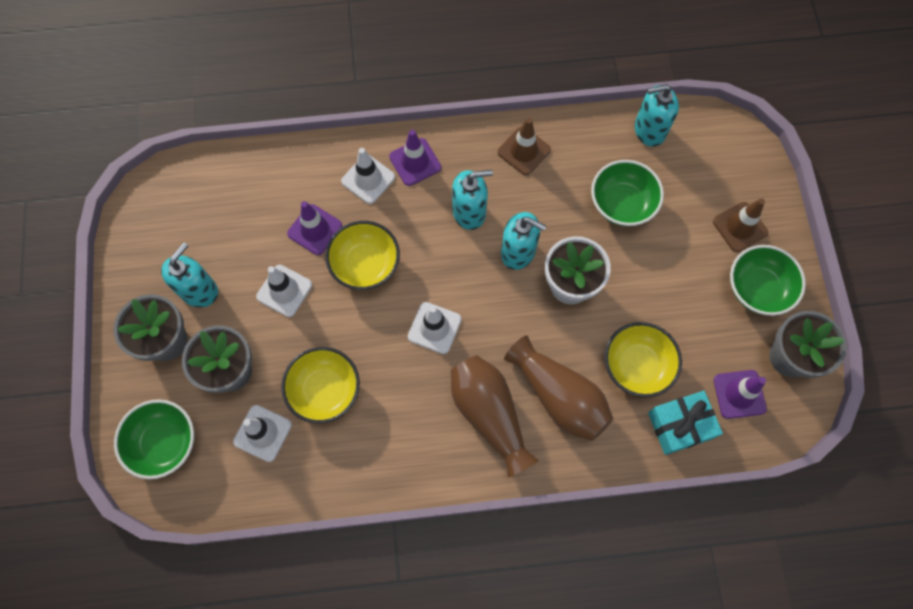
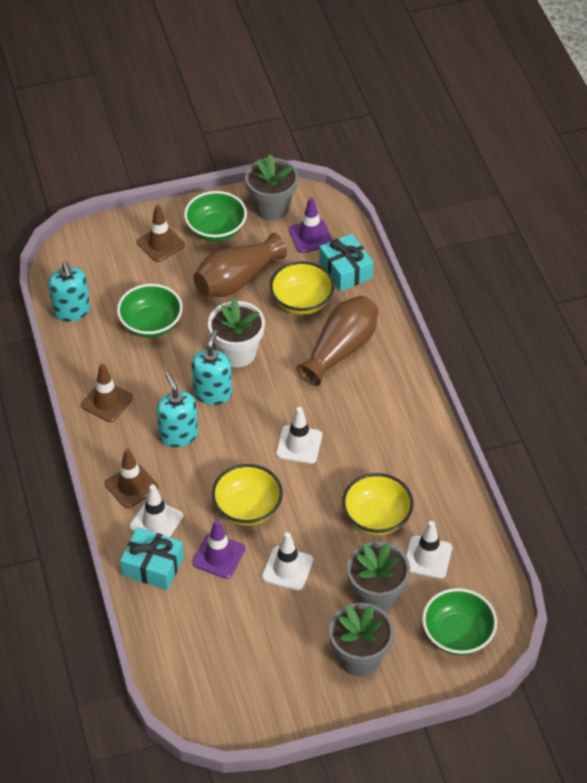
camera: 100 degrees left, 20 degrees down
(199, 291) = (302, 641): turquoise soap dispenser -> none
(318, 170) = (153, 566): none -> turquoise gift
(415, 162) = (131, 486): purple traffic cone -> brown traffic cone
(489, 414) = (368, 394): brown vase -> brown vase (237, 280)

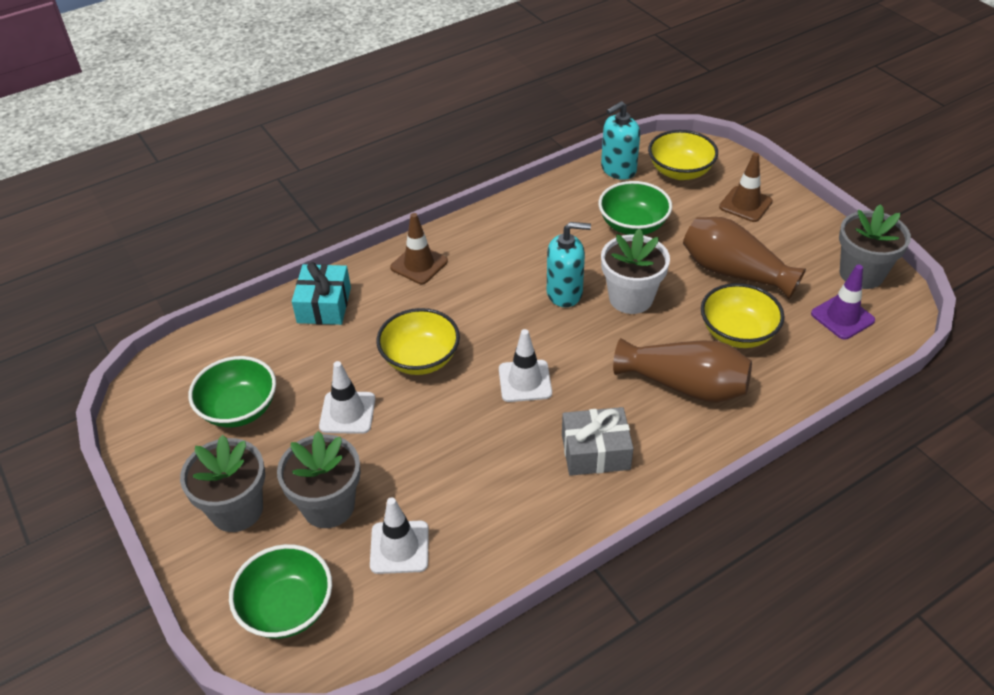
camera: 75 degrees right, 5 degrees down
(107, 401) = (517, 221): brown traffic cone -> none
(156, 521) = (380, 293): white traffic cone -> none
(178, 435) = (497, 281): turquoise soap dispenser -> none
(216, 230) = (795, 239): green bowl -> green bowl (239, 409)
(218, 556) = (349, 351): purple traffic cone -> none
(345, 270) = (811, 361): turquoise gift -> none
(376, 517) = (445, 479): yellow bowl -> yellow bowl (680, 171)
(383, 420) = (595, 452): none -> grey gift

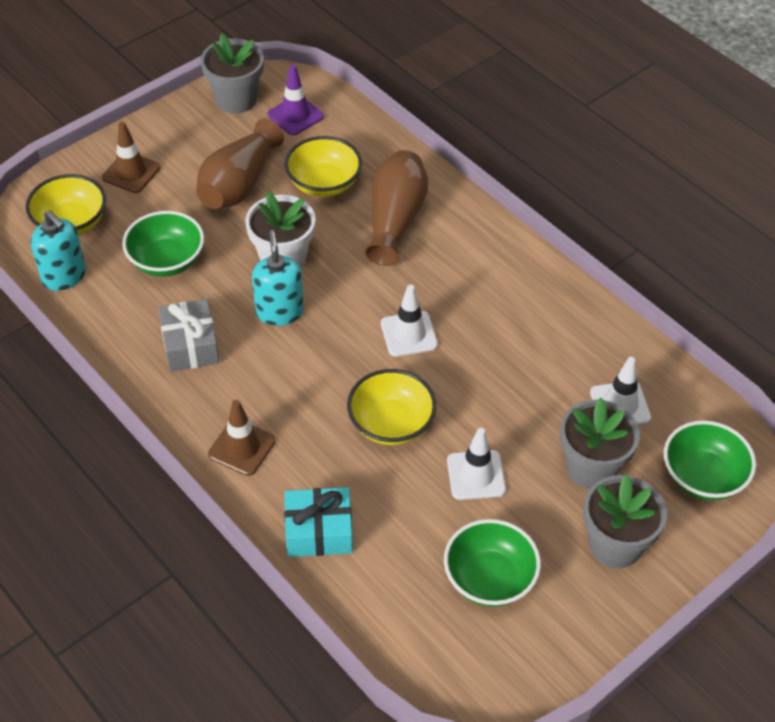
camera: 100 degrees left, 5 degrees up
(595, 452) = (484, 277): grey gift -> grey gift (190, 345)

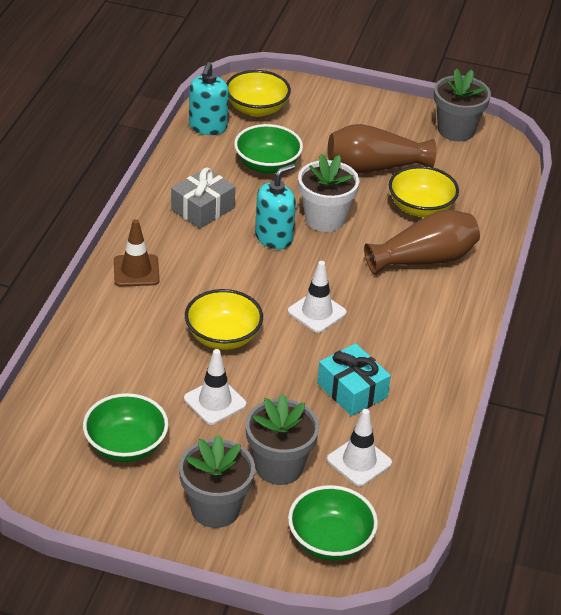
camera: 55 degrees right, 10 degrees down
(131, 172) = (330, 114): brown traffic cone -> none
(295, 115) = (473, 165): purple traffic cone -> none
(319, 531) = (96, 338): turquoise gift -> turquoise gift (352, 390)

